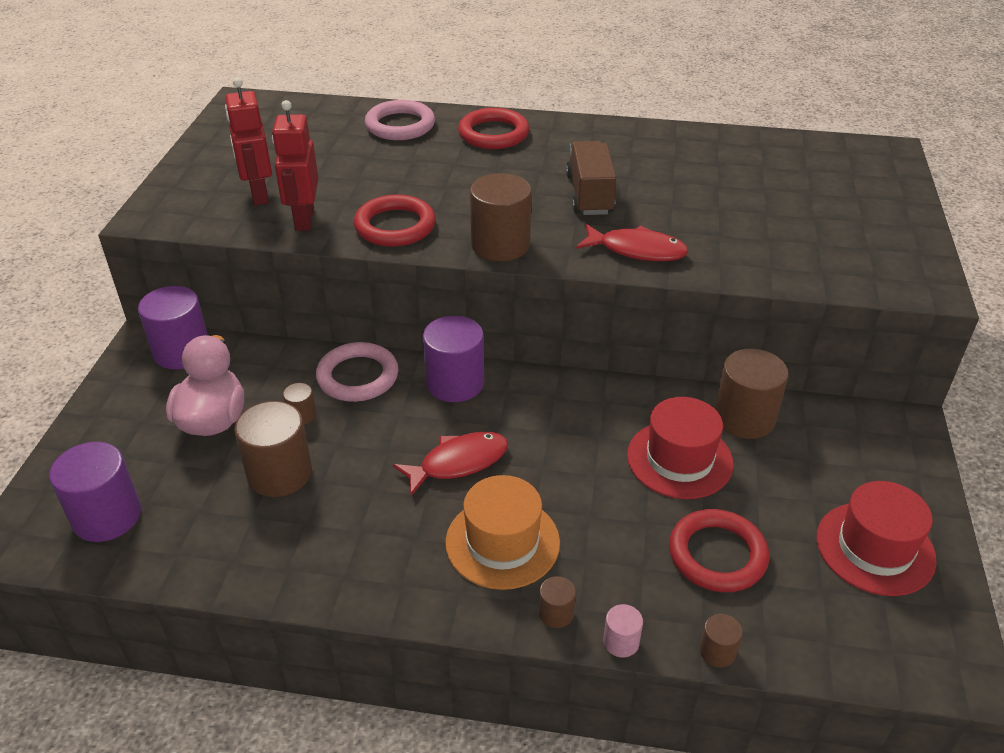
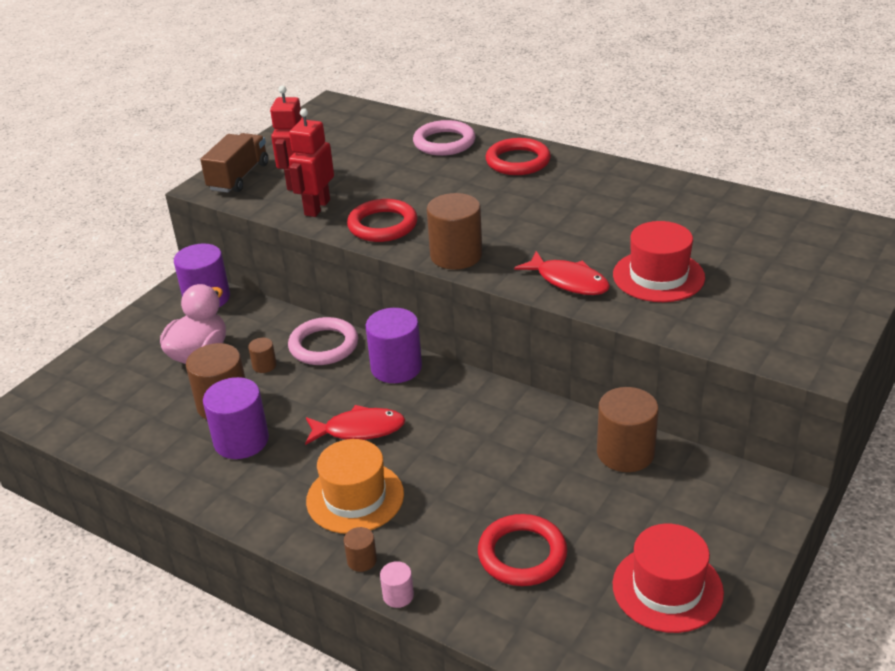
camera: 25 degrees right, 5 degrees down
(107, 516) = (91, 405): purple cylinder -> purple cylinder (241, 441)
(589, 194) = (562, 227): brown truck -> brown truck (239, 177)
(679, 459) = (543, 472): red hat -> red hat (658, 276)
(717, 651) = (470, 626): brown cylinder -> none

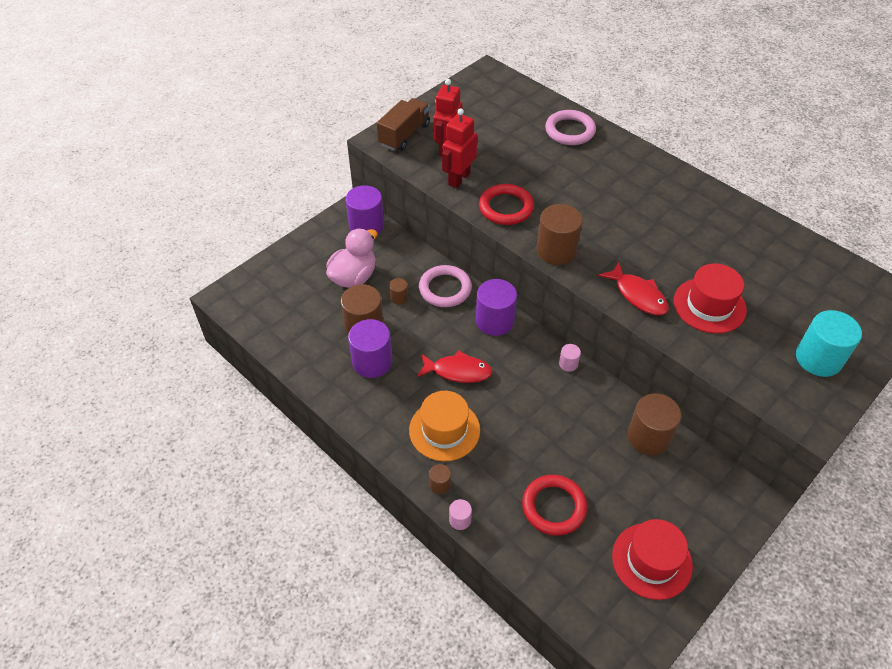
camera: 10 degrees right, 15 degrees up
(502, 395) = (568, 364): none -> pink cylinder
(518, 161) = (624, 163): red ring -> none
(804, 304) = (818, 359): none -> turquoise cylinder

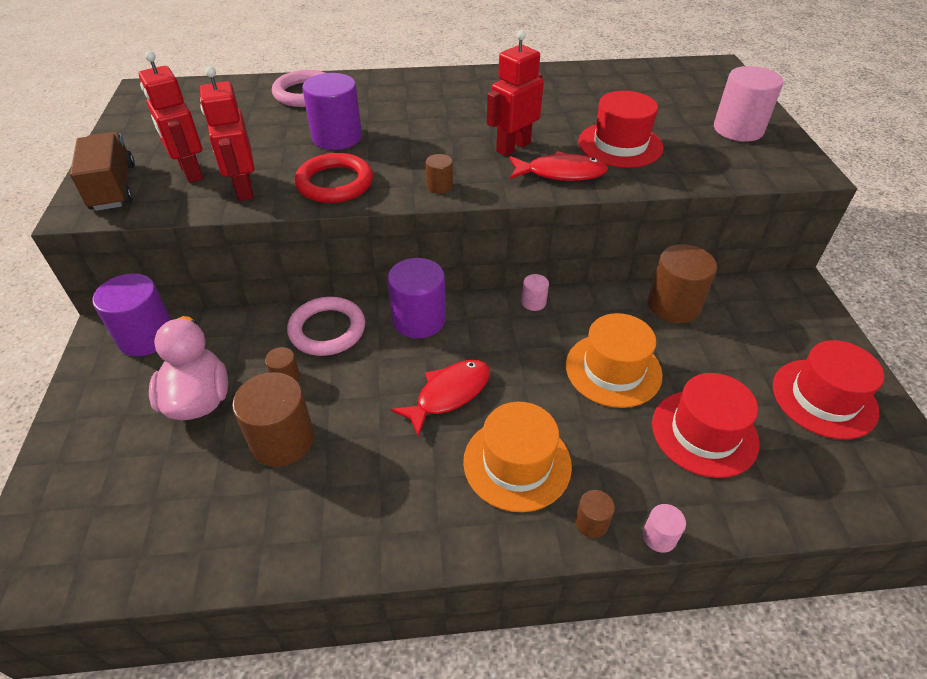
camera: 50 degrees left, 5 degrees down
(372, 362) = (343, 469): purple cylinder -> purple cylinder (337, 137)
(554, 507) = (704, 432): red ring -> red hat
(556, 250) = (439, 186): brown cylinder -> brown cylinder, size x0.48
(556, 435) = (613, 369): none -> orange hat
(637, 256) = (513, 147): none -> red robot
(818, 359) = (738, 129): turquoise cylinder -> pink cylinder

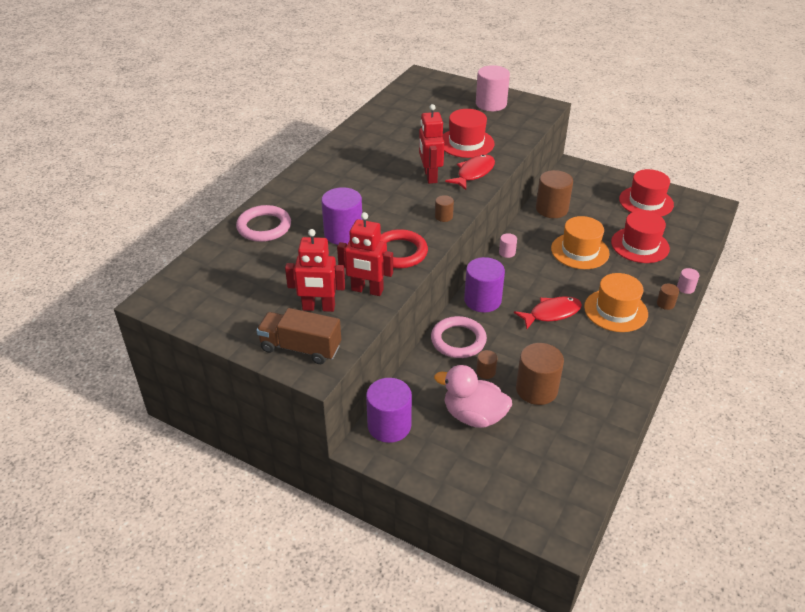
camera: 55 degrees left, 5 degrees down
(449, 394) = (551, 313): red fish -> red fish turned 75 degrees clockwise

